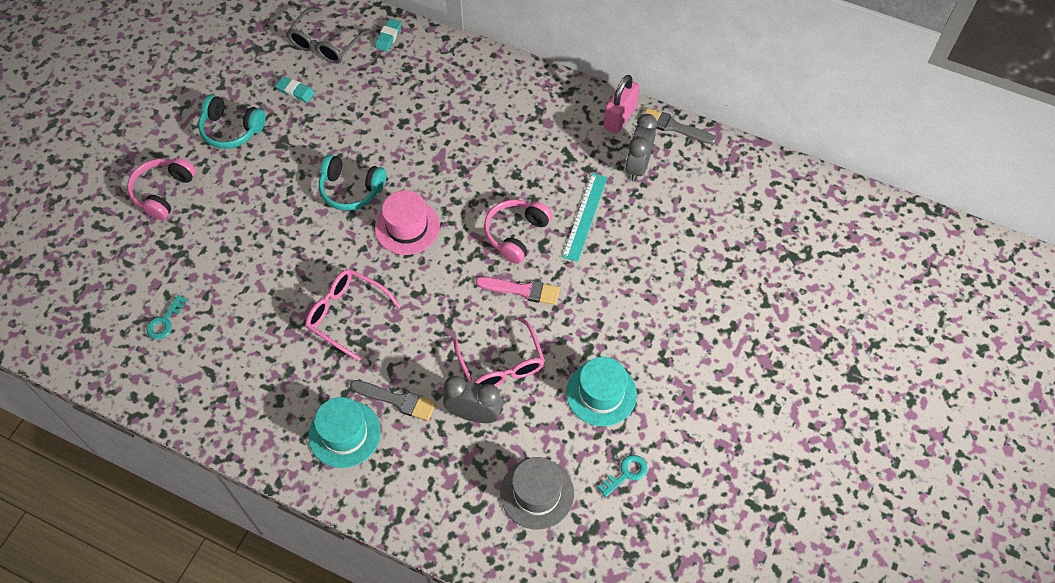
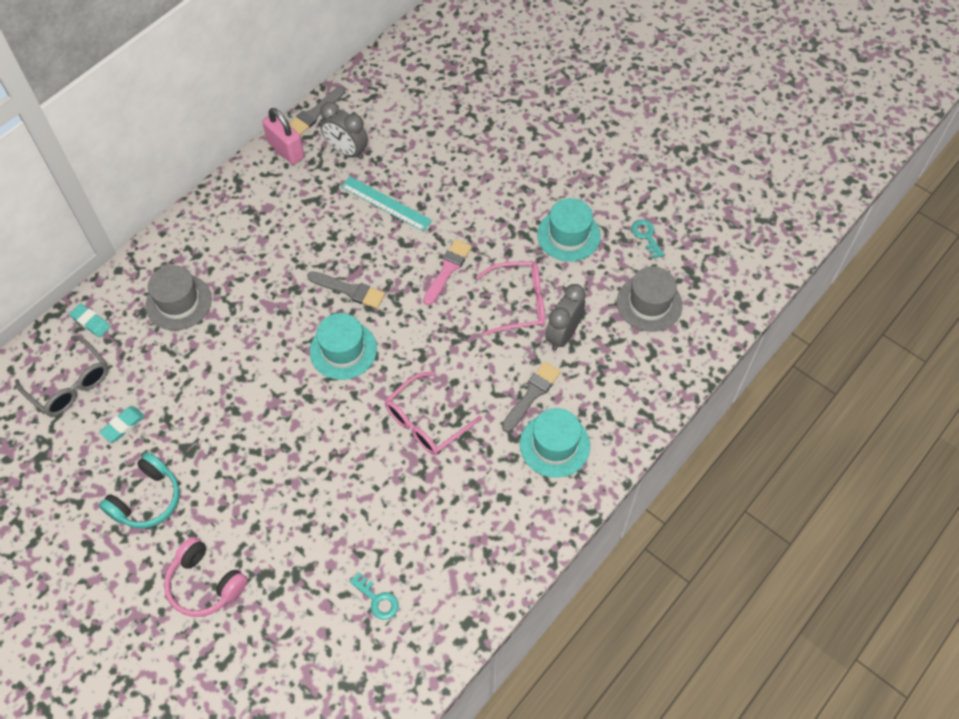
camera: 75 degrees left, 0 degrees up
(351, 190) = (278, 392): turquoise headphones -> none
(407, 227) = (343, 350): pink hat -> turquoise hat
(424, 90) = (178, 302): none -> grey hat
(474, 214) = (349, 290): none -> grey brush
(516, 234) = (385, 261): pink headphones -> none

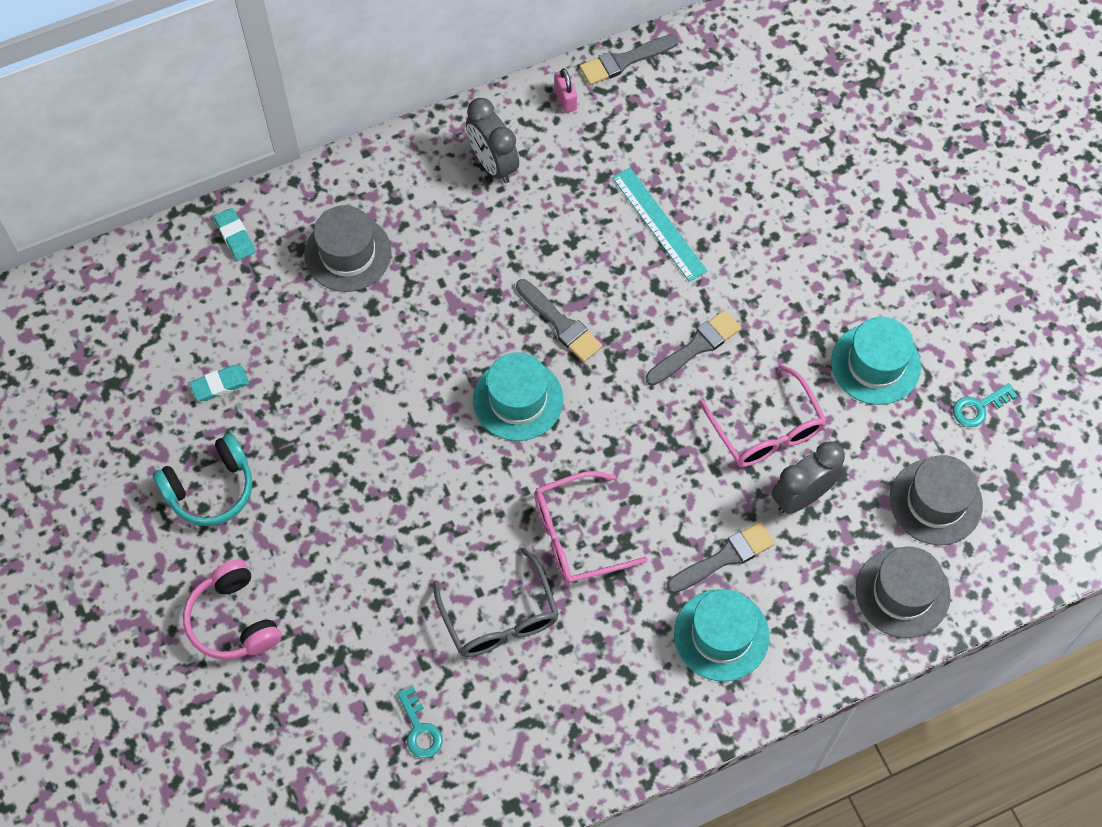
camera: 25 degrees right, 5 degrees up
(70, 385) = (180, 307): grey glasses -> grey glasses (500, 618)
(286, 150) = (565, 99): pink padlock -> pink padlock, size x0.57
(347, 151) = (642, 130): grey clock -> grey clock (493, 164)
(447, 270) = (696, 347): pink brush -> grey brush
(519, 303) = (767, 430): pink glasses -> pink glasses turned 45 degrees clockwise
(646, 236) = (979, 407): turquoise key -> turquoise key turned 120 degrees counterclockwise
(657, 368) = (902, 592): none -> grey hat

